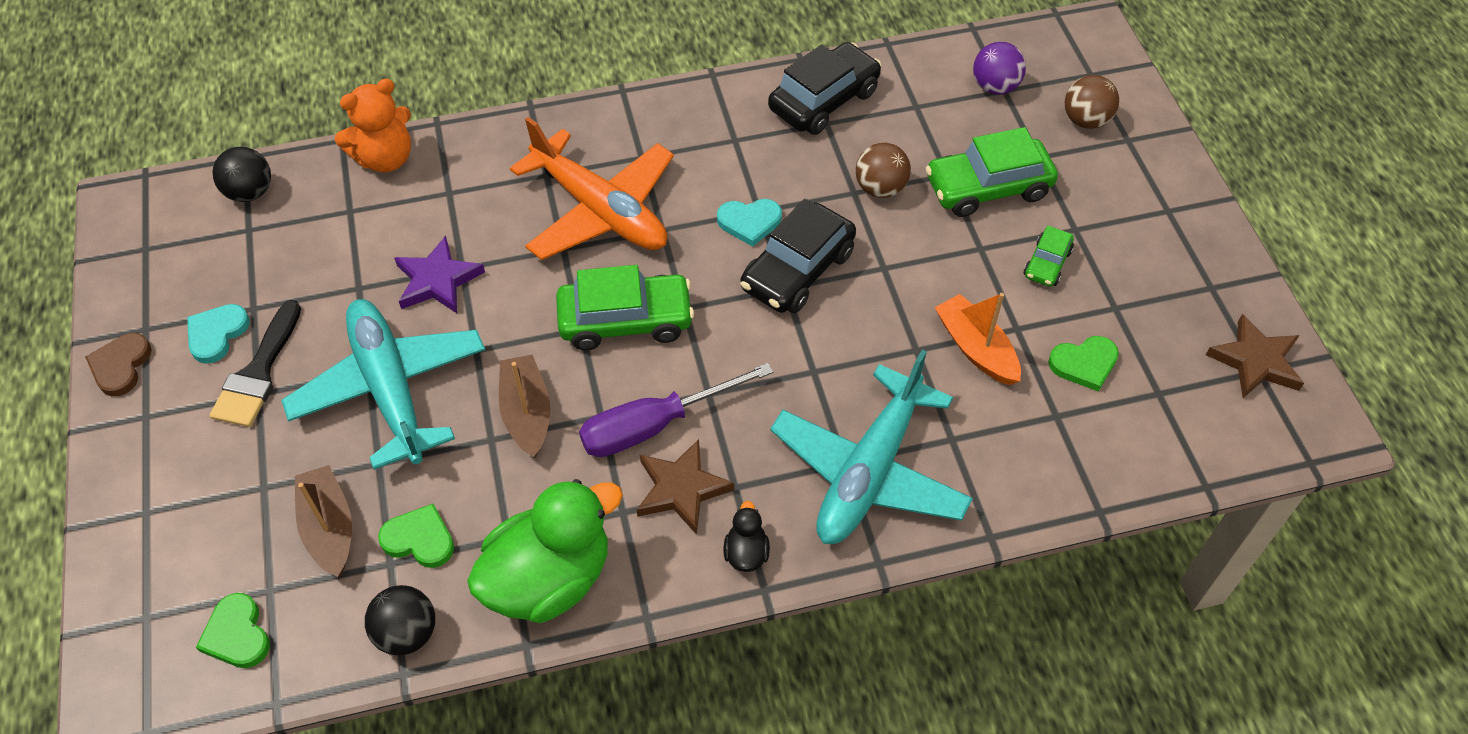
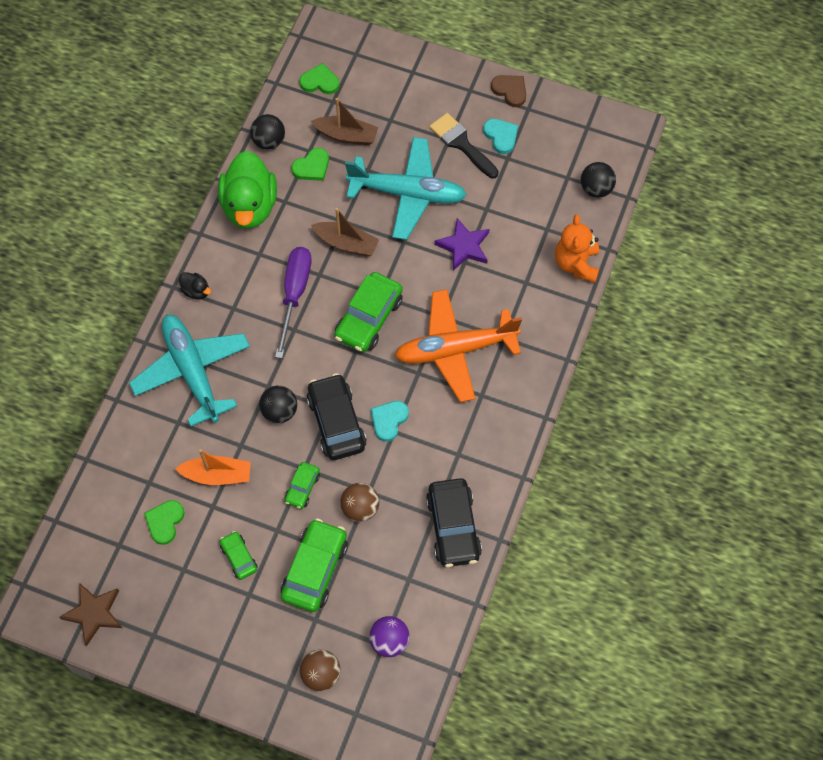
camera: 125 degrees right, 10 degrees up
(681, 489) = (250, 285): brown star -> none
(835, 336) = (279, 411): none -> black ball
(908, 254) = (302, 488): none -> green car

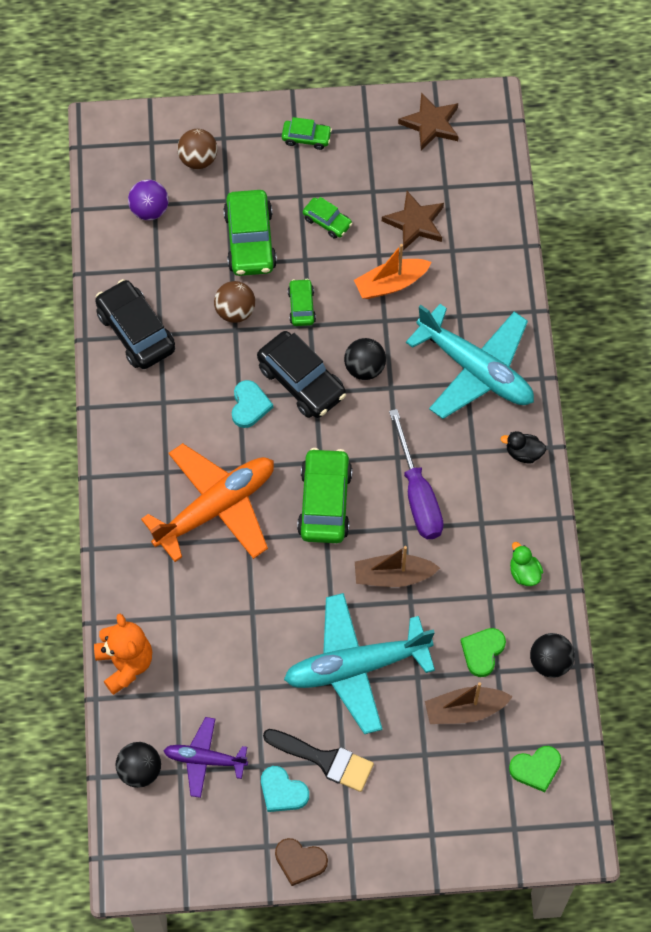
camera: 155 degrees right, 0 degrees up
(165, 522) = (415, 223): green heart -> brown star
(212, 651) = (306, 138): none -> green car
(250, 206) = (524, 573): green duck -> green duck, size x0.42
(464, 246) = (261, 629): purple star -> none
(546, 177) = (205, 759): none -> purple plane

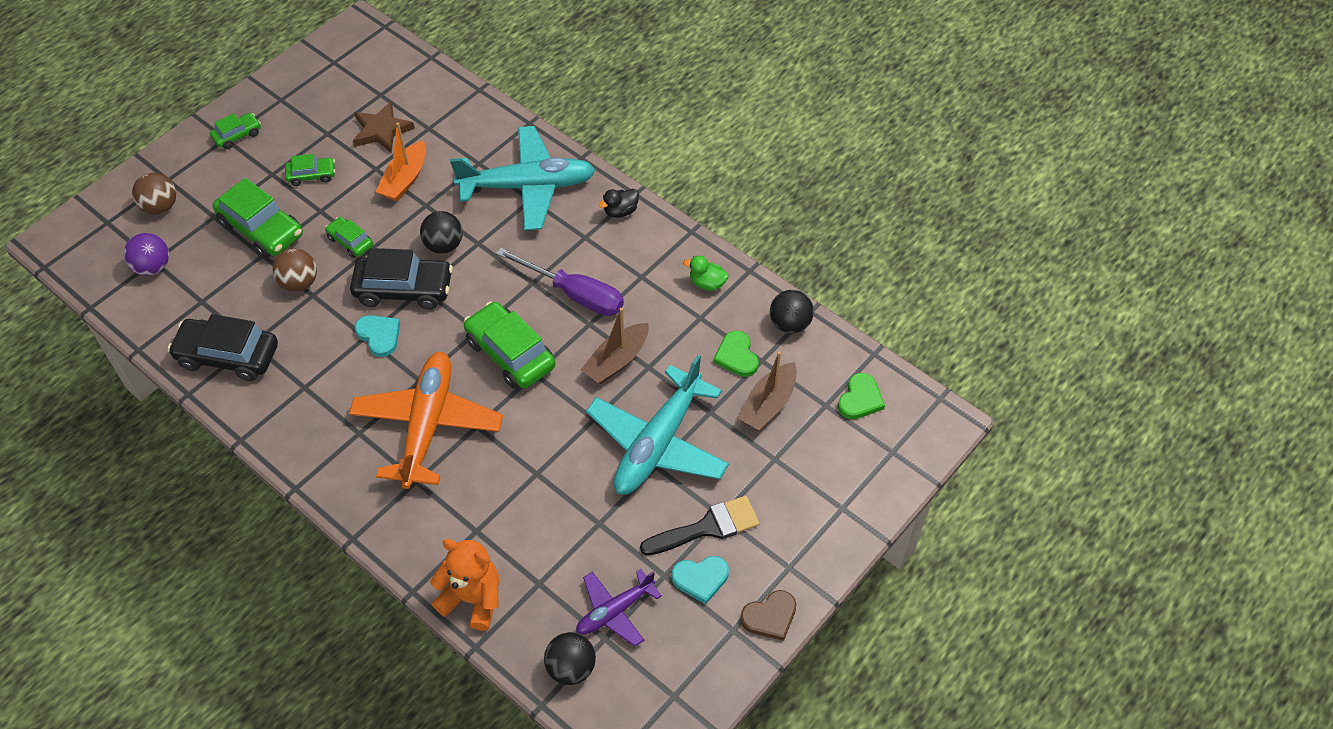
camera: 45 degrees left, 10 degrees down
(431, 124) = (327, 65): brown star -> none

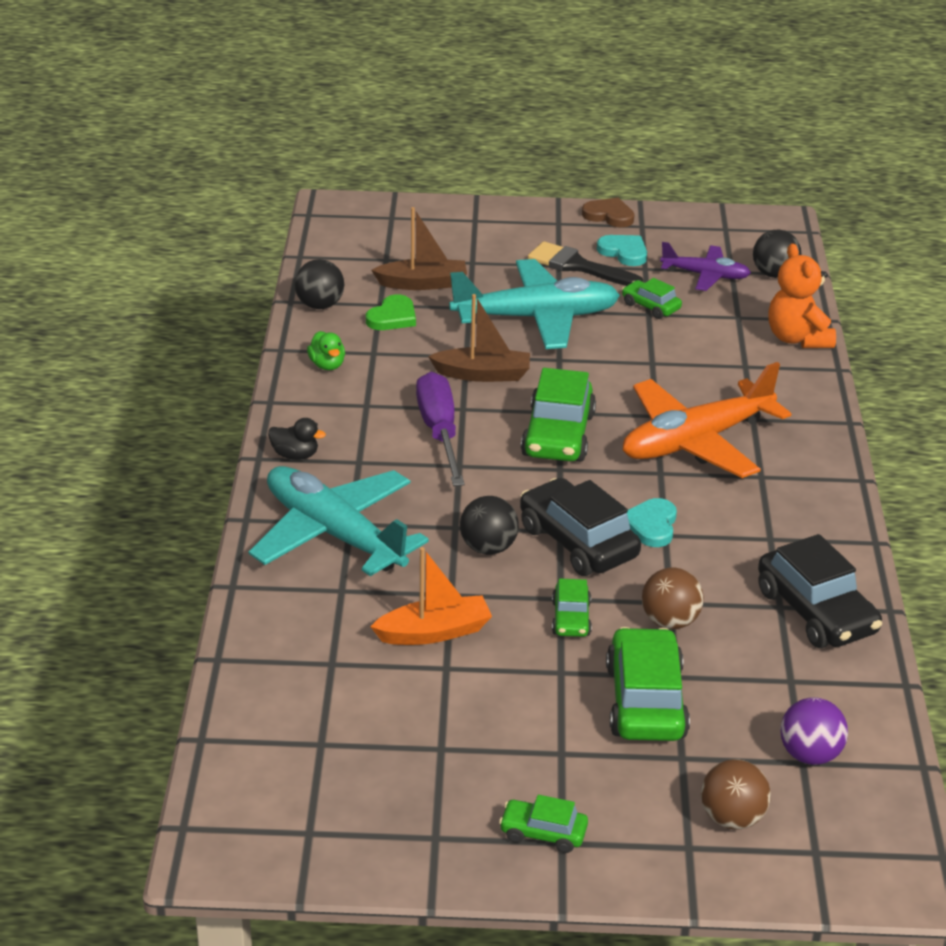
camera: 130 degrees left, 20 degrees down
(312, 175) = (521, 714): green car -> green car (650, 306)
(381, 130) = (381, 701): brown star -> none
(860, 399) = (358, 246): green heart -> none

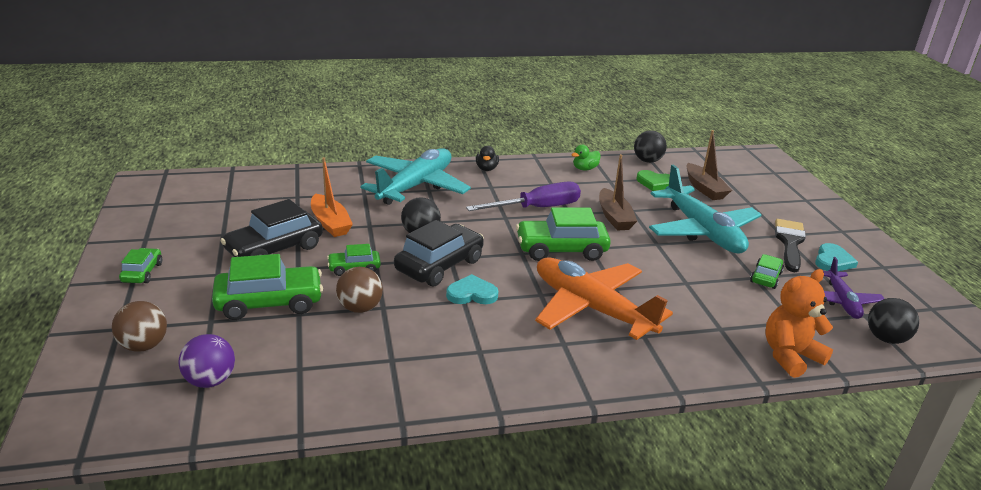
camera: 75 degrees right, 5 degrees down
(609, 215) = (880, 251): brown heart -> none
(816, 612) = (388, 379): black car -> black car (274, 249)

